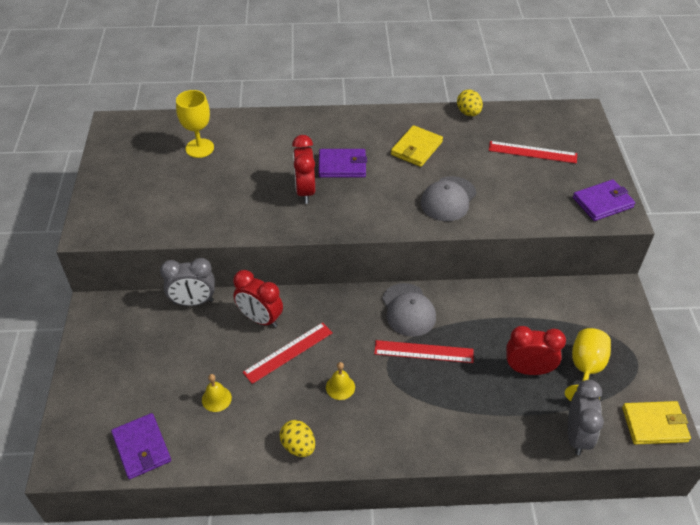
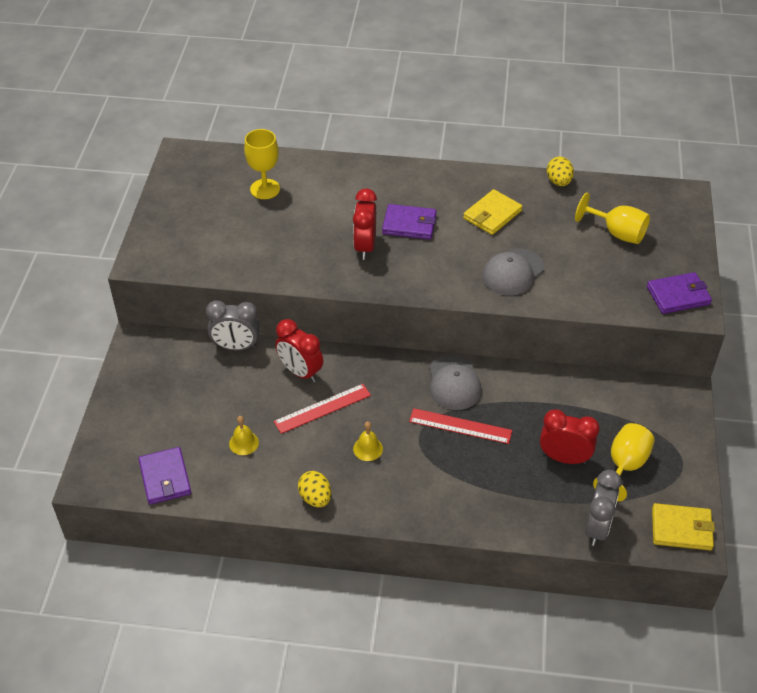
camera: 10 degrees right, 0 degrees up
(532, 152) = (617, 233): red ruler -> yellow goblet

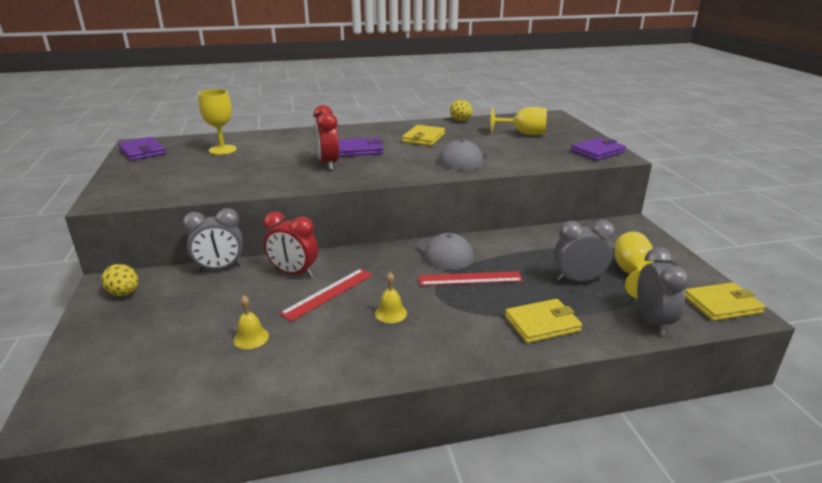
camera: 20 degrees left, 20 degrees down
(165, 478) = (158, 392): purple wallet -> purple wallet (142, 151)
(315, 498) = (354, 366): yellow egg -> yellow egg (124, 293)
(494, 500) = (542, 324): none -> yellow wallet
(564, 458) = (578, 280): red clock -> grey clock

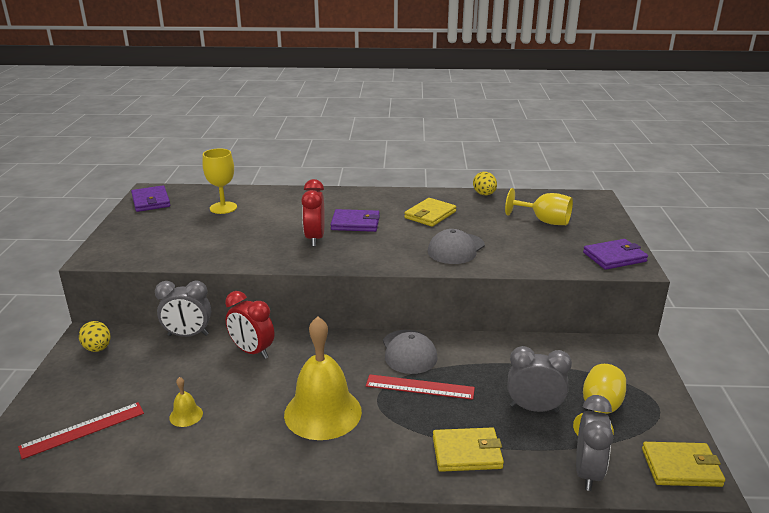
camera: 15 degrees right, 0 degrees up
(328, 293) = (274, 380): red ruler -> red ruler (83, 430)
(390, 313) = (323, 412): yellow bell -> yellow bell, size x2.38

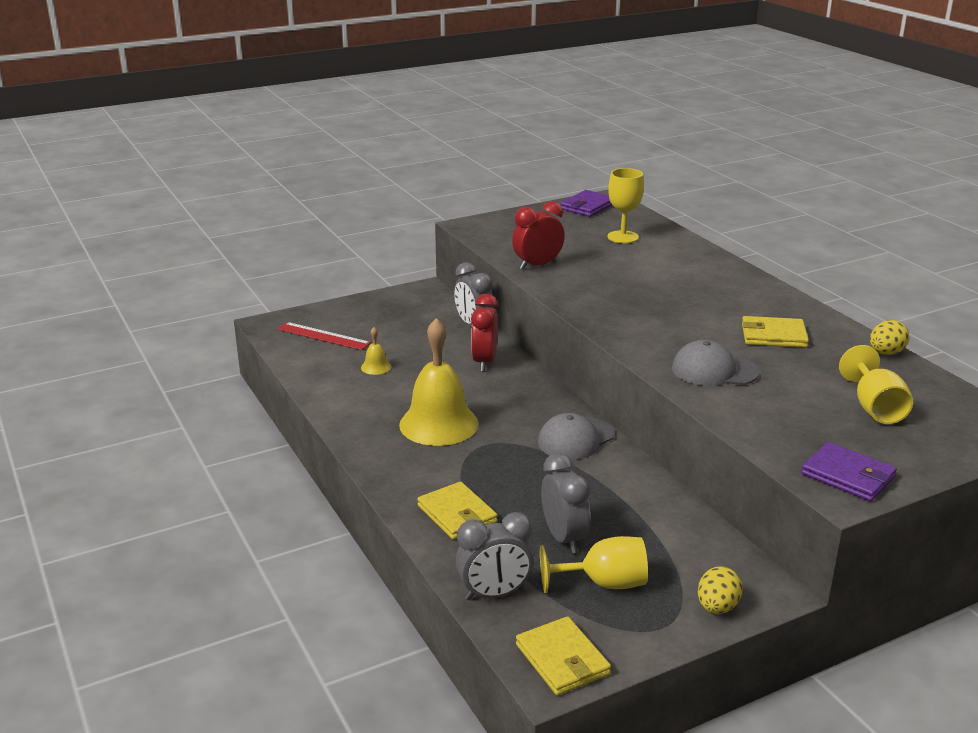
camera: 60 degrees right, 0 degrees up
(97, 348) = (415, 300): yellow egg -> yellow egg (717, 607)
(315, 238) = (626, 295): red clock -> red clock (537, 265)
(355, 223) = (689, 304): purple wallet -> none
(420, 387) = (526, 461): red ruler -> none

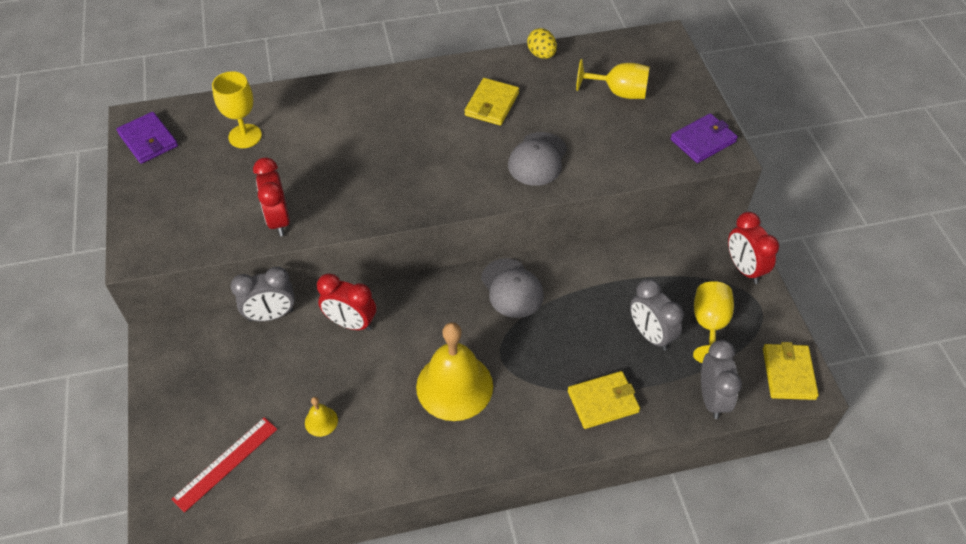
camera: 75 degrees left, 25 degrees up
(562, 660) = (788, 373): yellow wallet -> yellow wallet turned 75 degrees counterclockwise
(564, 538) = (650, 335): grey clock -> grey clock turned 120 degrees counterclockwise
(717, 607) = (744, 268): yellow egg -> red clock

